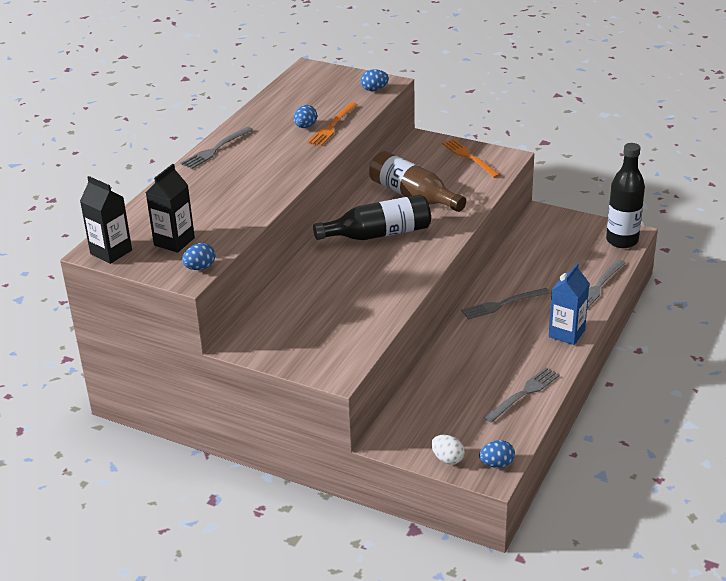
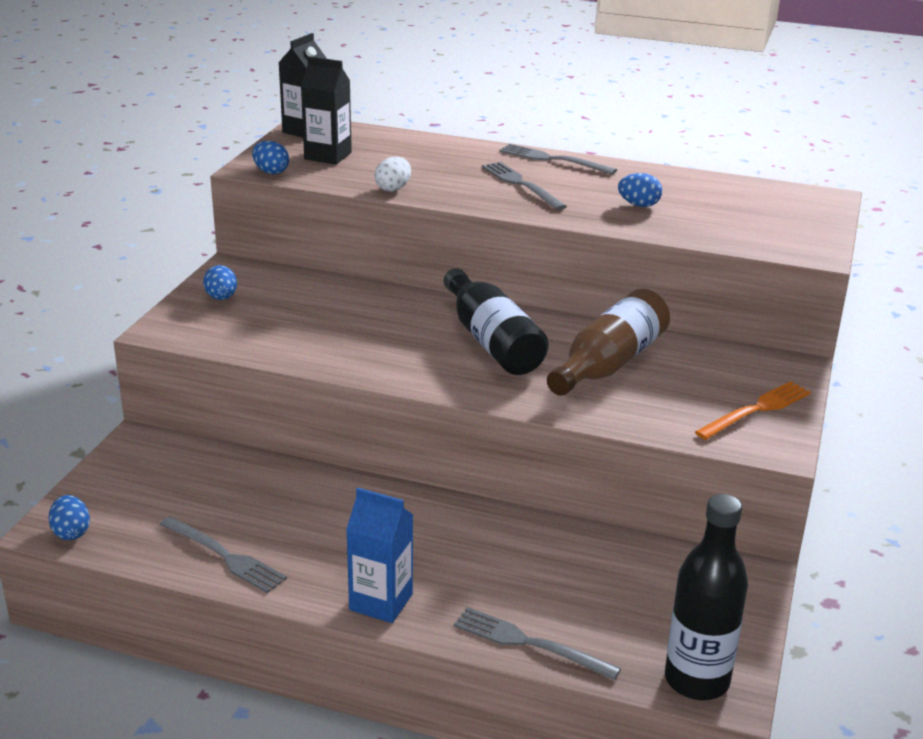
camera: 80 degrees right, 5 degrees down
(332, 126) = (648, 221): orange fork -> none
(374, 89) = (786, 244): blue egg -> blue egg (221, 298)
(447, 459) = (92, 491): white egg -> white egg (393, 189)
(502, 304) = (455, 532): grey fork -> grey fork (521, 184)

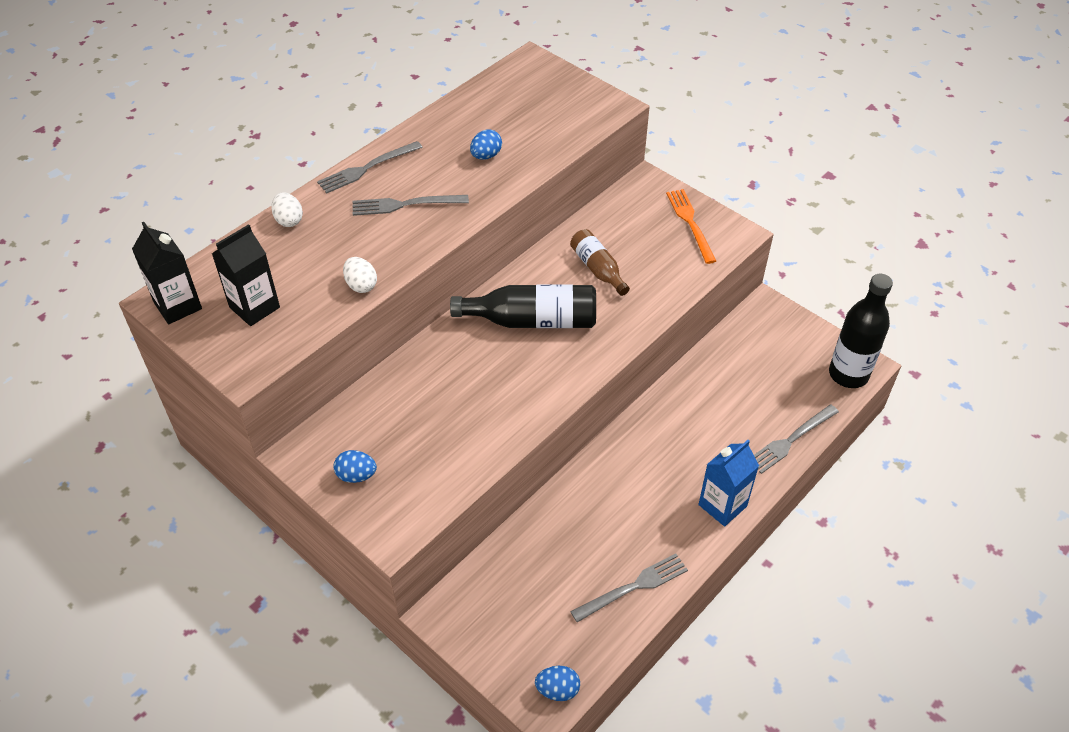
camera: 65 degrees left, 20 degrees up
(271, 172) = (264, 358): blue egg -> none
(448, 145) = (289, 220): none -> white egg
(609, 363) = (598, 269): brown bottle -> brown bottle, size x0.61

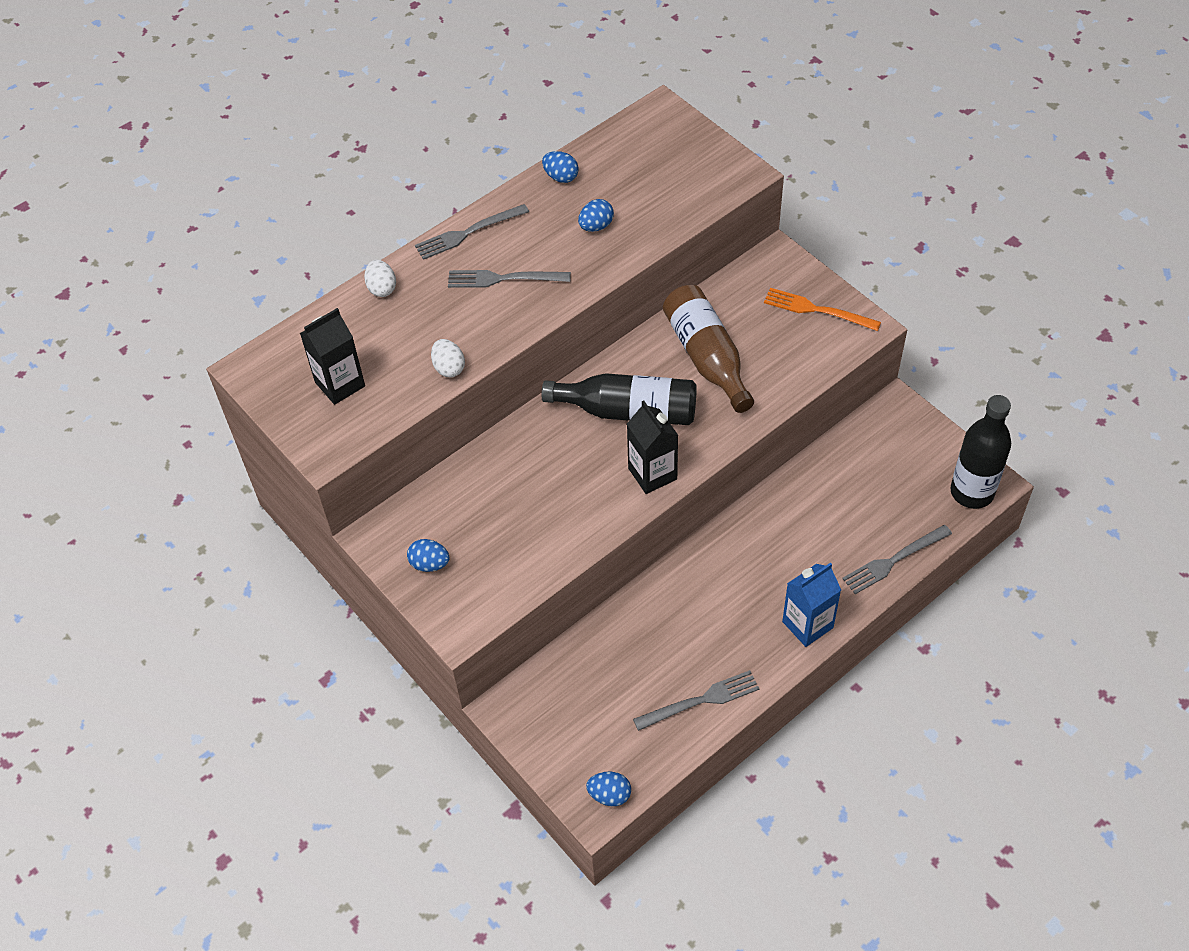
camera: 10 degrees right, 5 degrees up
(178, 306) = (264, 376): black carton -> black carton (652, 474)
(448, 118) = (561, 177): none -> blue egg
(598, 269) = (707, 357): brown bottle -> brown bottle, size x1.63
(690, 223) = (817, 310): orange fork -> orange fork turned 60 degrees counterclockwise

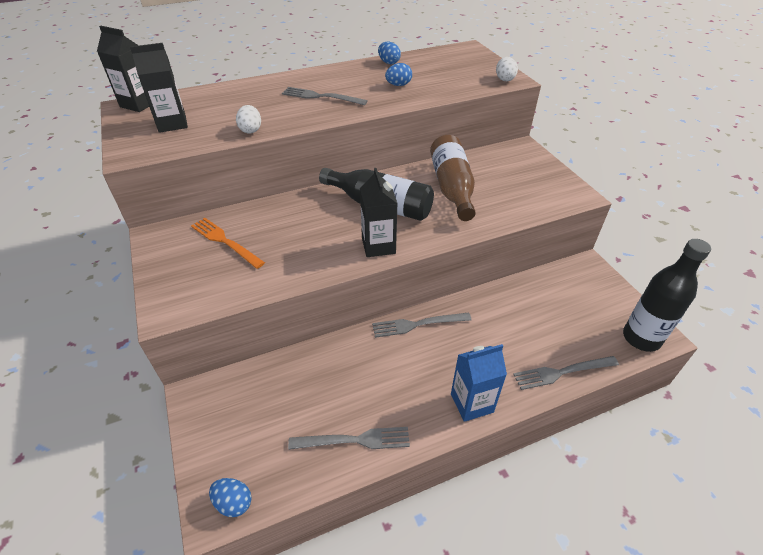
camera: 15 degrees right, 10 degrees down
(266, 359) = (139, 104): none -> black carton
(382, 288) = (240, 87): white egg -> white egg (504, 79)
(429, 564) = (179, 262): blue egg -> none
(468, 233) = (313, 74): grey fork -> grey fork (417, 324)
(817, 310) = (543, 179): orange fork -> orange fork (225, 241)

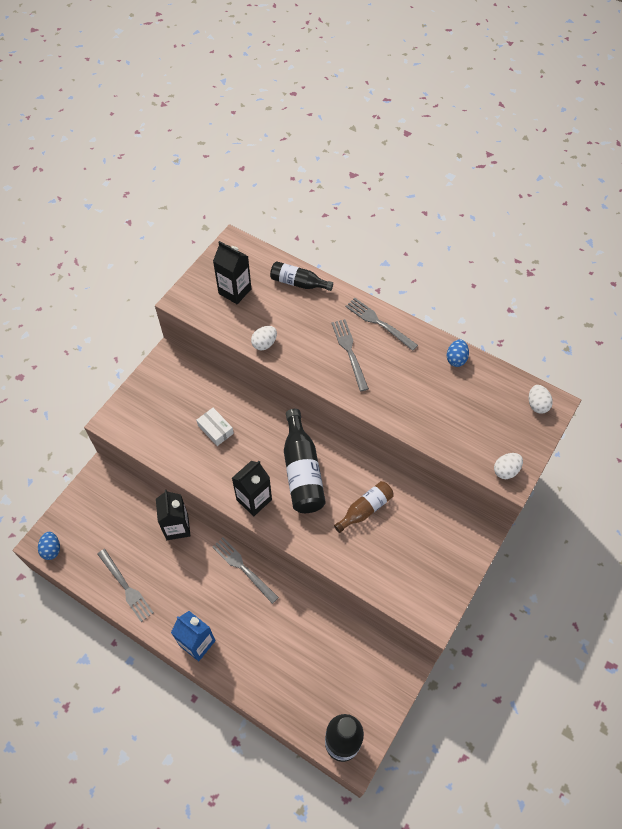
camera: 55 degrees right, 15 degrees up
(139, 104) = (243, 249): black carton -> black carton (177, 527)
(219, 93) = (298, 283): none -> black bottle
(225, 241) = (190, 402): orange fork -> none
(276, 238) = (215, 429): none -> white box
(398, 85) = (418, 393): blue egg -> none
(452, 188) = (365, 509): brown bottle -> brown bottle, size x0.61
(463, 52) = (537, 405): none -> white egg
(562, 372) = (264, 693): grey fork -> grey fork (378, 323)

